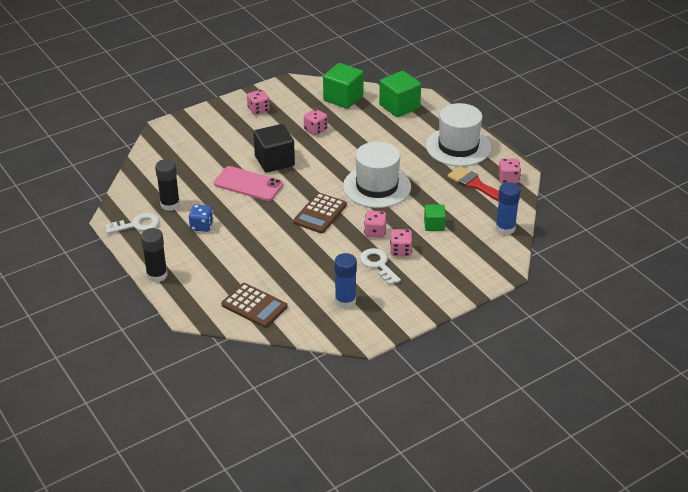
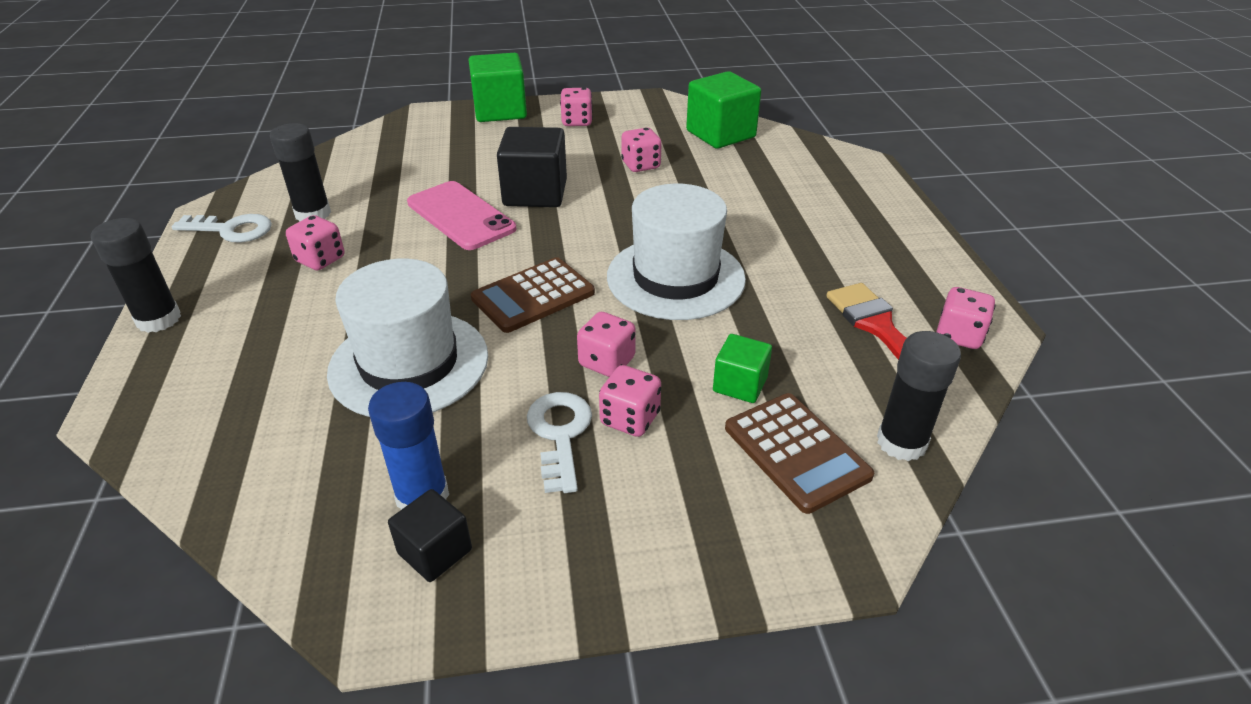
camera: 25 degrees right, 0 degrees up
(201, 226) = (320, 260): blue dice -> pink dice
(254, 306) = (241, 440): brown calculator -> brown calculator (796, 452)
(366, 315) = (435, 551): none -> black cube
(399, 106) = (807, 164): green cube -> green cube (500, 111)
(458, 147) = (880, 249): white hat -> white hat (409, 363)
(505, 228) = (901, 442): blue glue stick -> black glue stick

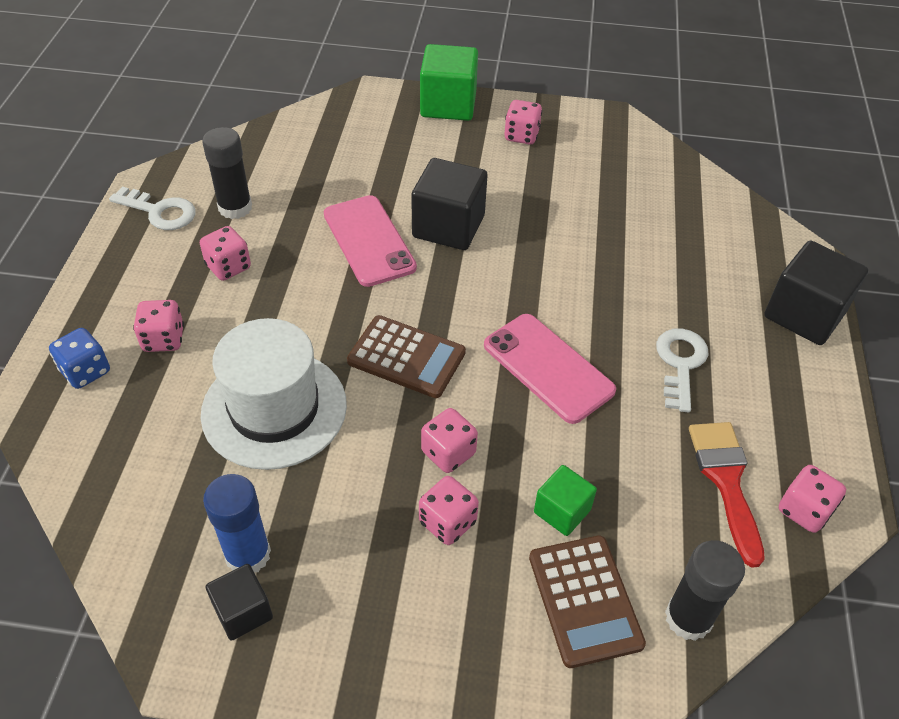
camera: 15 degrees right, 10 degrees up
(158, 319) = (79, 305): black glue stick -> none
(181, 374) = (86, 371): none -> blue dice
(533, 296) = (406, 357): brown calculator -> brown calculator turned 135 degrees counterclockwise
(560, 434) = (380, 522): white key -> white key (680, 364)
(641, 165) = (566, 211): pink dice -> pink dice (163, 339)
(675, 278) = (548, 367): white hat -> pink phone
(720, 134) = (666, 184): green cube -> none
(882, 199) = (804, 314): none -> black cube

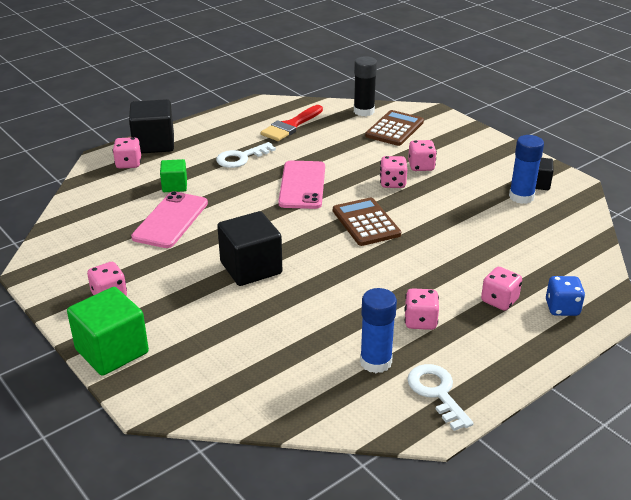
camera: 135 degrees left, 15 degrees down
(235, 208) = (375, 362): black glue stick -> blue glue stick
(274, 409) = (461, 237): white hat -> none
(368, 241) = (311, 287): pink phone -> pink phone (171, 220)
(562, 511) = (369, 148): green cube -> green cube (174, 186)
(804, 510) = (277, 109): pink dice -> pink dice (128, 164)

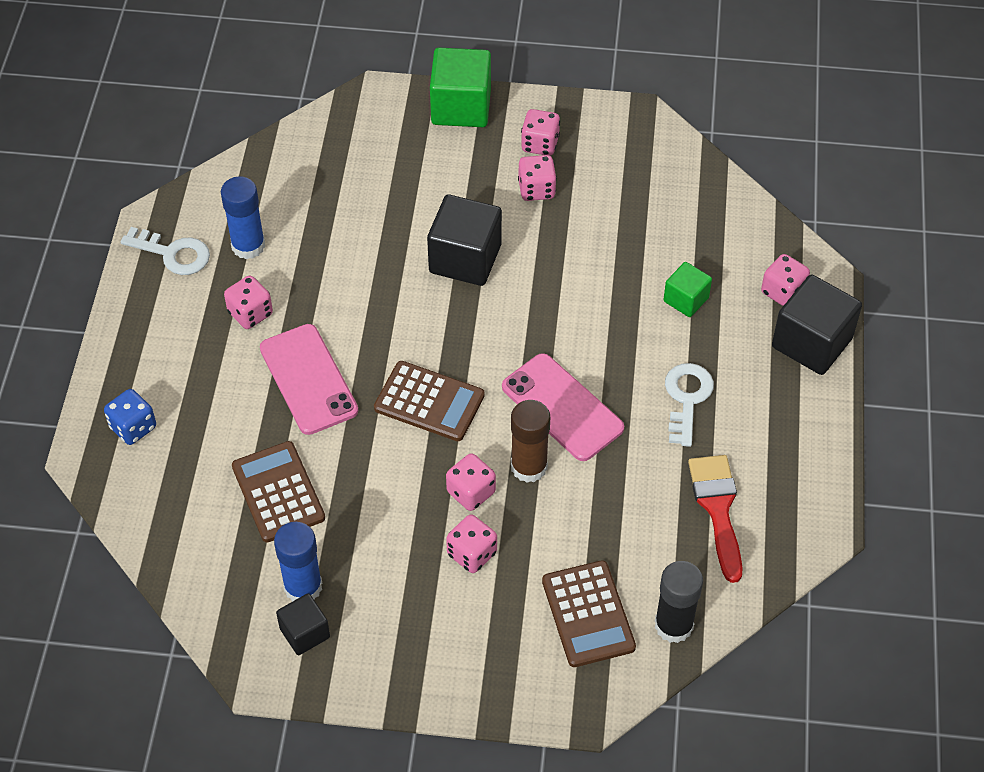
camera: 135 degrees right, 20 degrees up
(171, 220) = (617, 254): pink phone -> pink phone (308, 379)
(351, 176) = (529, 467): none -> brown glue stick
(496, 234) = (278, 492): none -> brown calculator
(499, 300) = (199, 392): pink dice -> pink dice (536, 189)

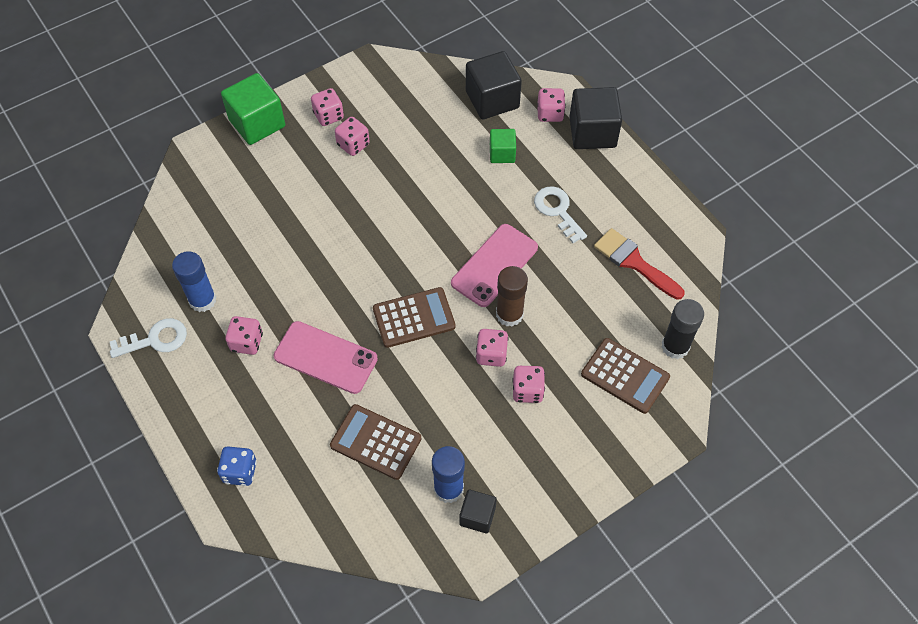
camera: 40 degrees left, 5 degrees up
(465, 259) = (350, 215): black cube -> black cube (492, 100)
(562, 407) = (494, 265): pink phone -> pink phone turned 60 degrees counterclockwise

